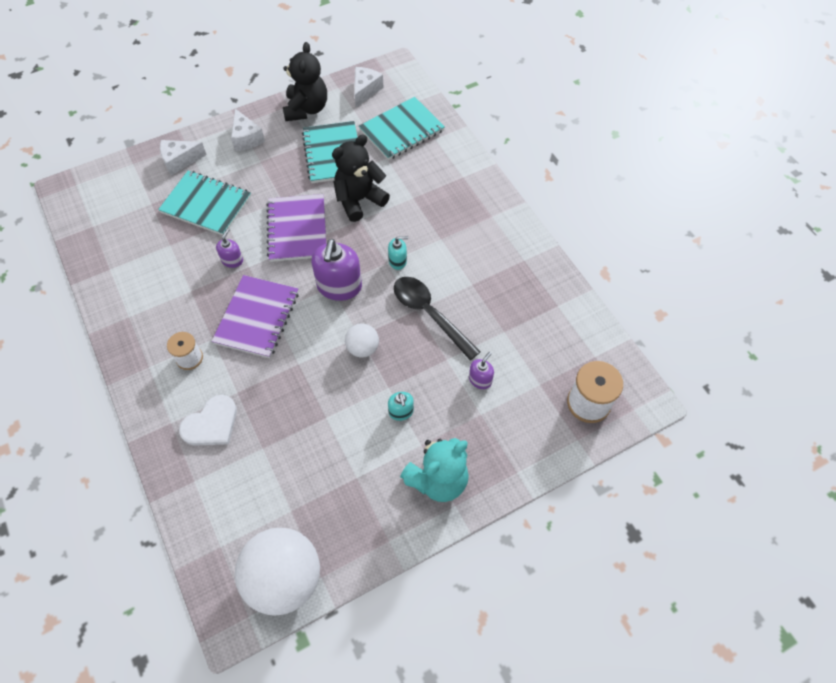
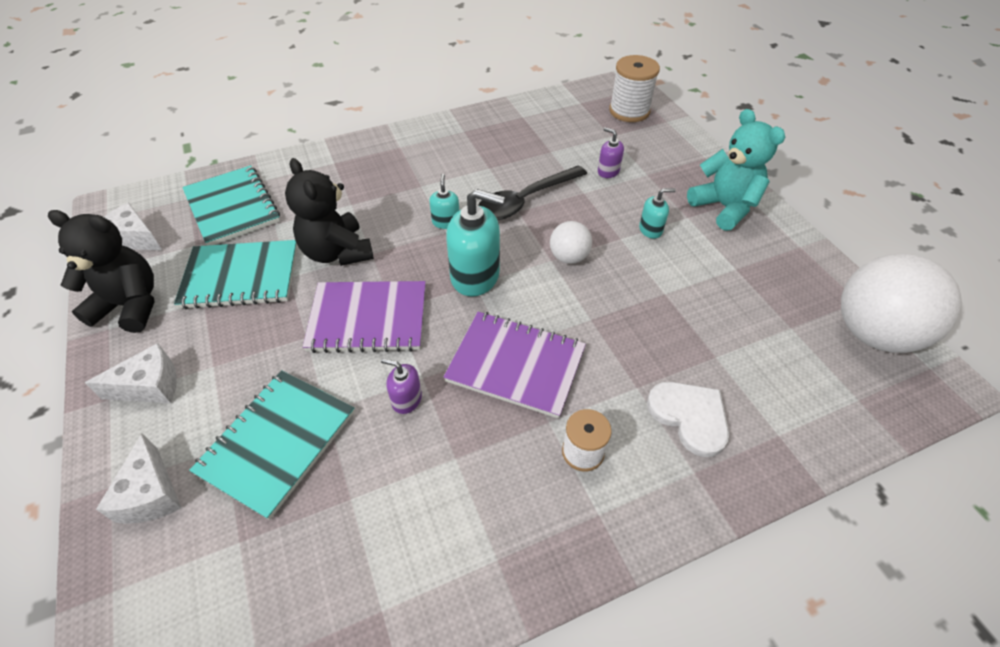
camera: 85 degrees left, 10 degrees down
(339, 286) = (475, 276): purple soap dispenser -> turquoise soap dispenser

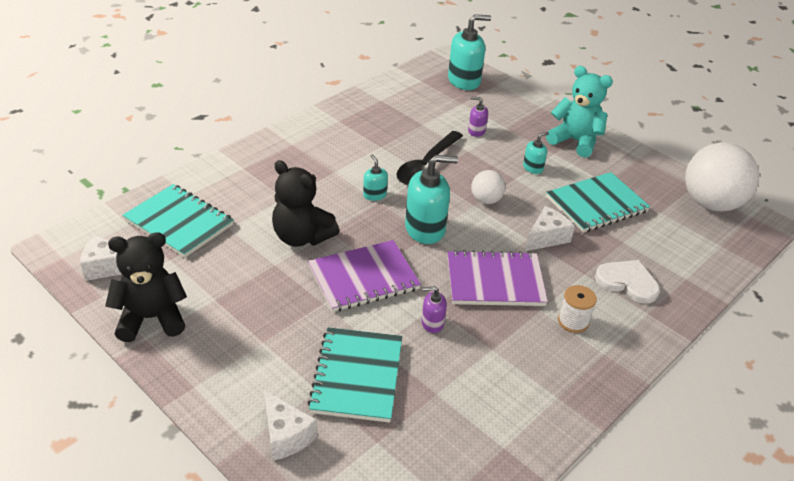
camera: 25 degrees left, 10 degrees down
(150, 386) = (222, 369): white cheese -> white cheese (546, 237)
(241, 276) = (233, 273): turquoise notebook -> turquoise notebook (596, 204)
(629, 111) = (464, 81): white spool -> turquoise soap dispenser

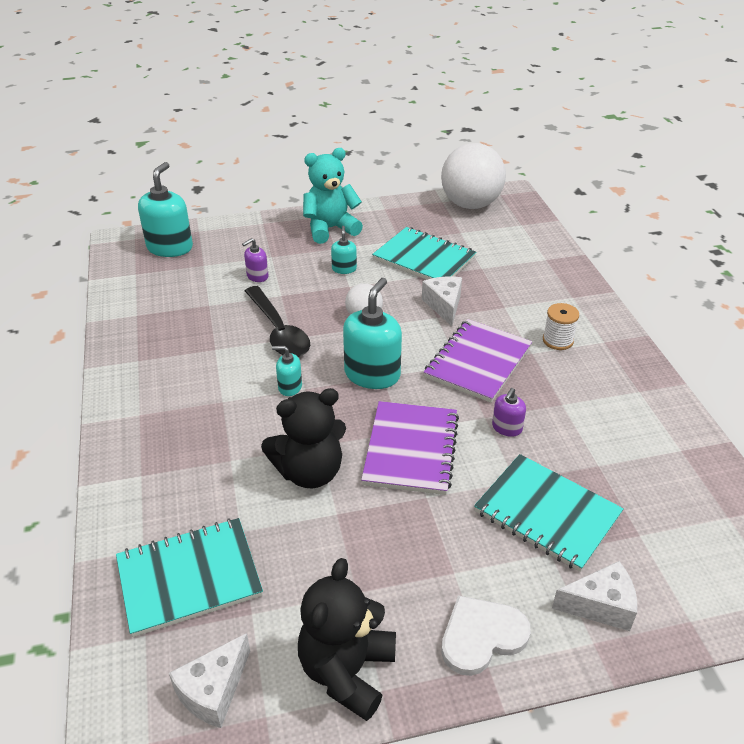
camera: 55 degrees left, 0 degrees up
(596, 204) = (424, 259): turquoise notebook -> turquoise notebook turned 60 degrees counterclockwise
(627, 282) = (531, 289): white heart -> white heart (481, 636)

